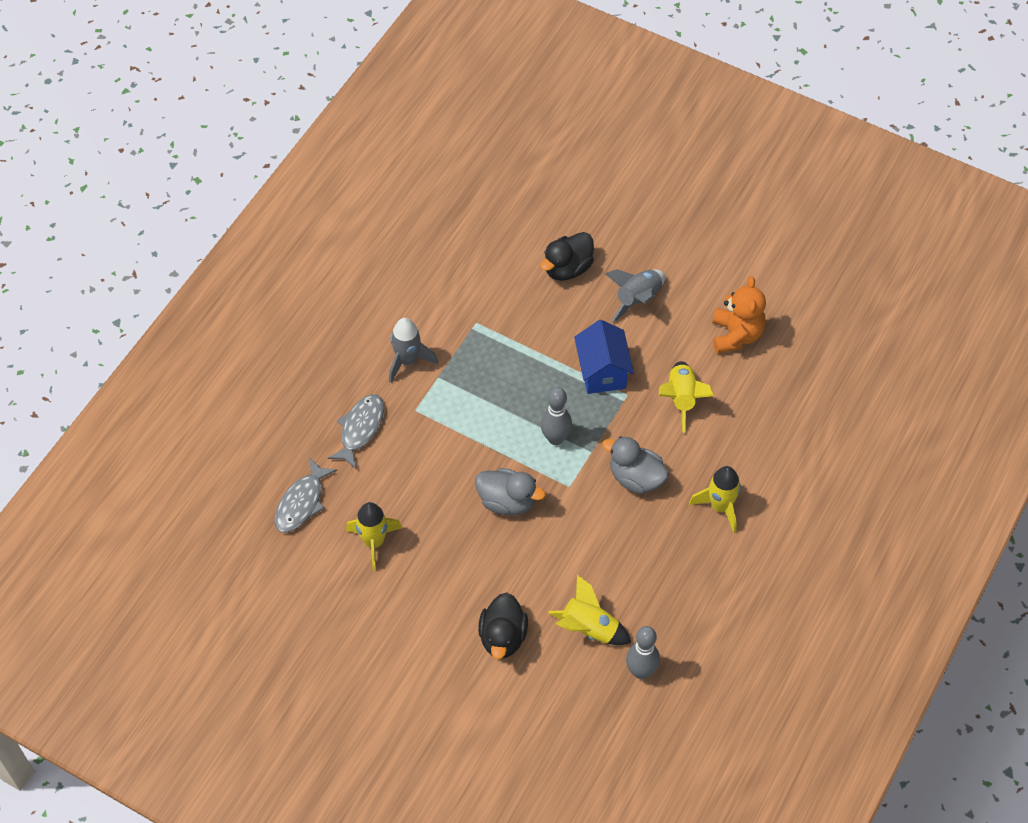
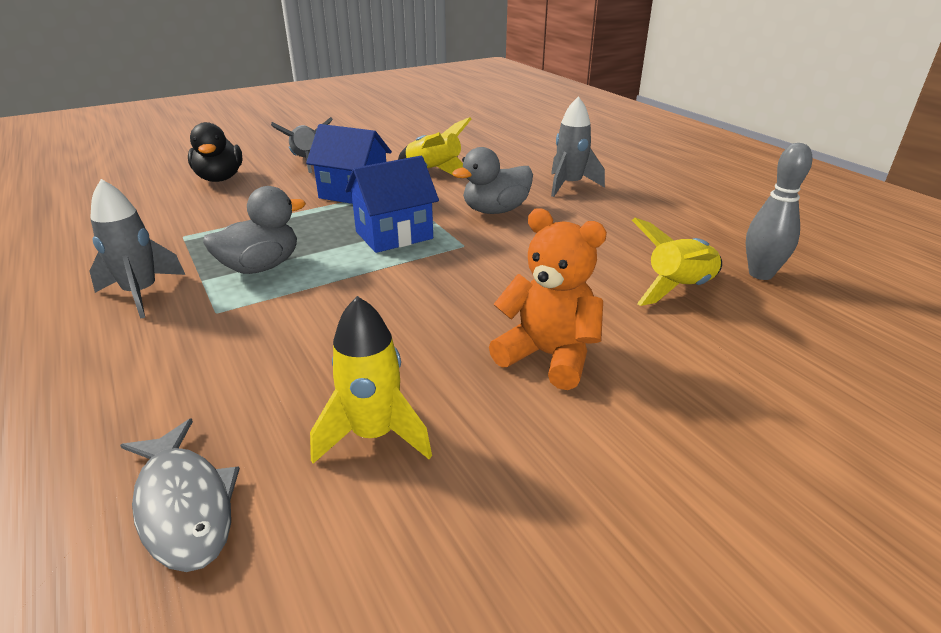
camera: 60 degrees left, 25 degrees down
(360, 429) = (163, 371): grey fish -> none
(503, 637) = (657, 359): black duck -> none
(507, 501) = (440, 288): grey duck -> grey duck (261, 267)
(555, 438) = (394, 235): grey bowling pin -> blue house
(720, 507) = (569, 185): yellow rocket -> grey rocket
(736, 335) = (404, 141): orange teddy bear -> orange teddy bear (548, 356)

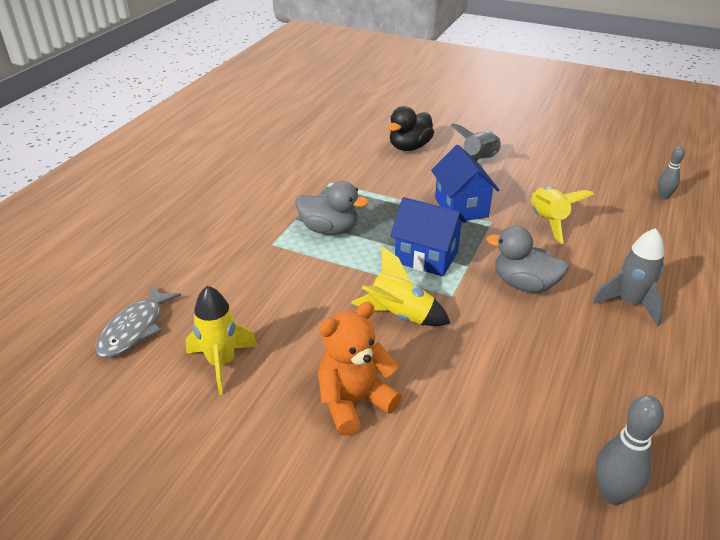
camera: 55 degrees right, 5 degrees up
(141, 293) = (263, 209): grey rocket -> none
(473, 129) = (663, 196): none -> grey bowling pin
(548, 356) = (354, 402): orange teddy bear -> orange teddy bear turned 120 degrees counterclockwise
(678, 289) = (519, 442): yellow rocket -> yellow rocket (399, 316)

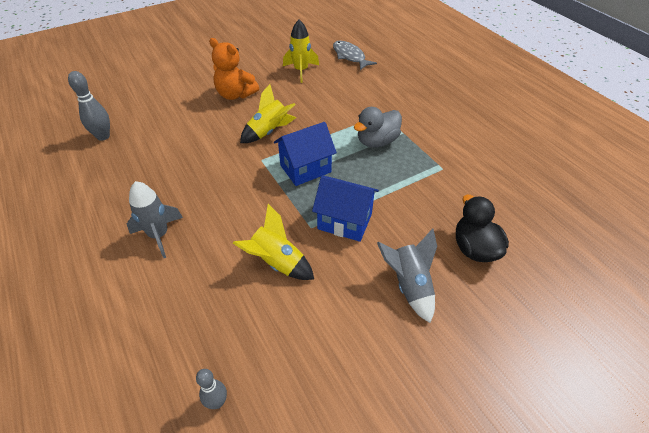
camera: 125 degrees right, 10 degrees up
(354, 402) = (235, 94): orange teddy bear -> orange teddy bear turned 120 degrees clockwise
(524, 284) = (233, 196): grey duck -> none

